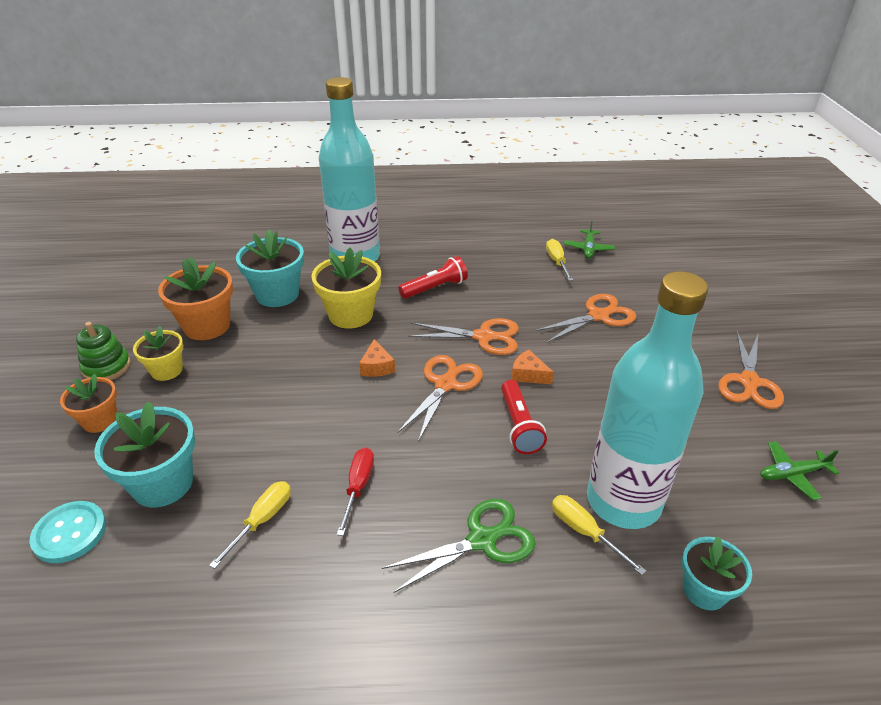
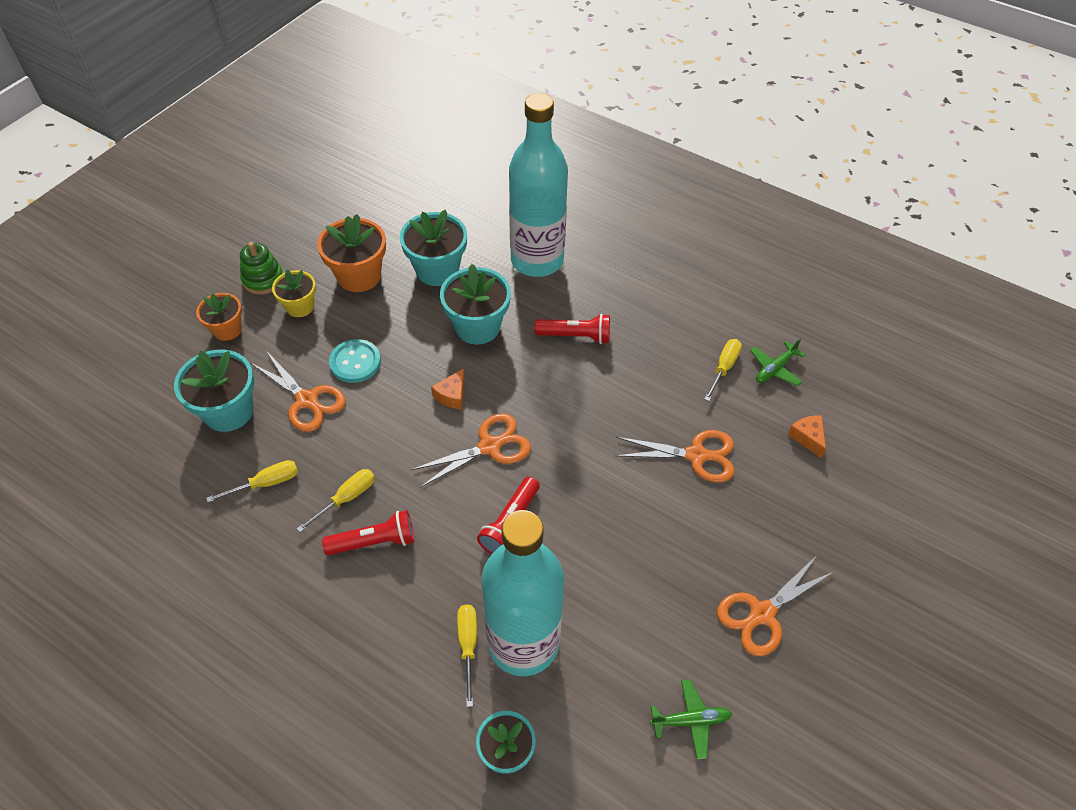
camera: 35 degrees right, 15 degrees up
(70, 533) = (152, 416): turquoise button -> turquoise button (355, 362)
(350, 315) = (477, 327): yellow flower pot -> turquoise flower pot
(358, 487) = (346, 498): red screwdriver -> yellow screwdriver
(419, 504) = (374, 541): none -> red flashlight
(482, 540) = (391, 599): green scissors -> none
(483, 337) = (567, 416): orange scissors -> orange scissors (307, 400)
(528, 374) = (567, 479): orange cheese -> orange cheese (807, 437)
(792, 474) = (691, 720): green plane -> green plane turned 150 degrees clockwise

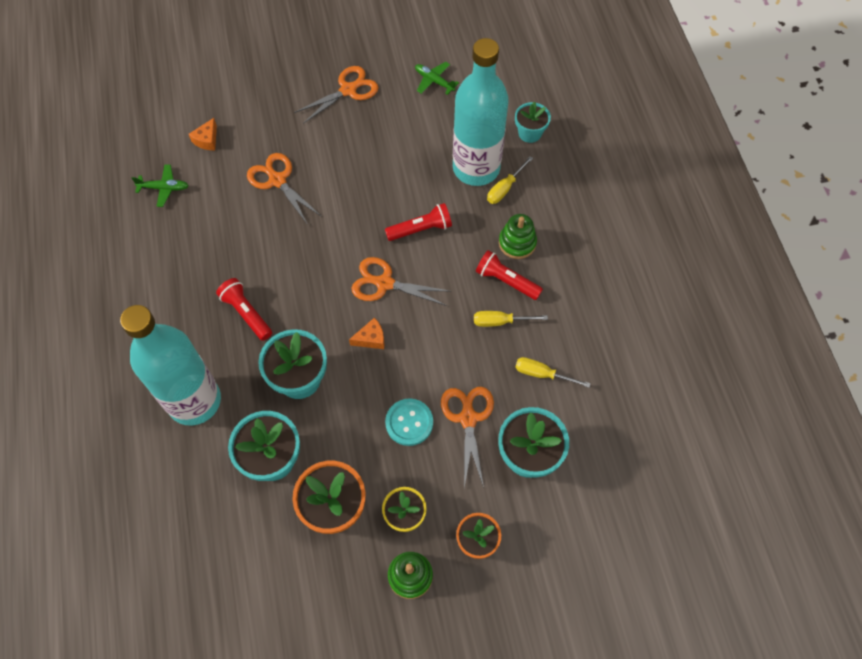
camera: 135 degrees left, 10 degrees up
(398, 591) = (517, 243): none -> green stacking toy
(723, 368) = (190, 214): yellow screwdriver -> none
(762, 613) = (348, 90): orange scissors -> orange scissors turned 45 degrees counterclockwise

